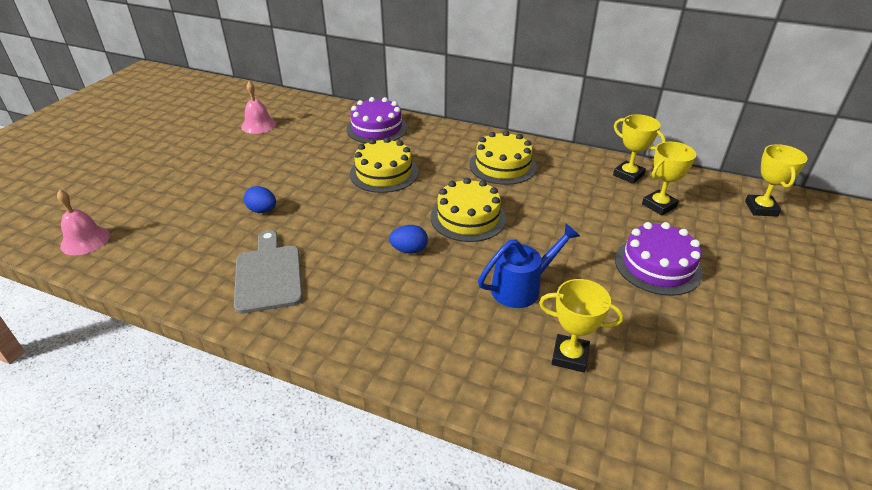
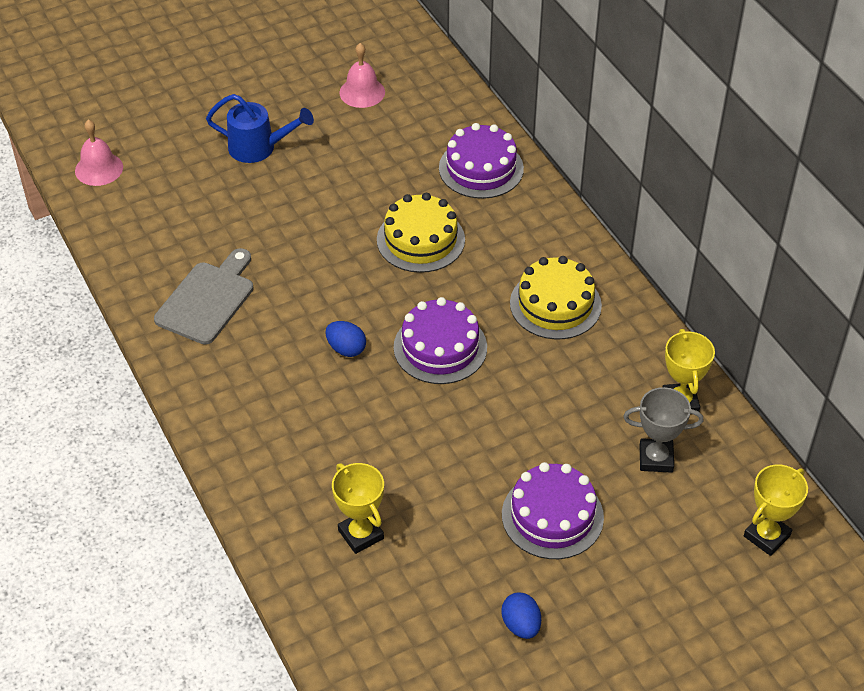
camera: 40 degrees right, 10 degrees up
(262, 210) = (264, 221): blue egg -> blue egg (521, 625)
(468, 217) = (440, 347): yellow cake -> purple cake
(522, 287) = (399, 451): blue watering can -> blue watering can (259, 148)
(659, 205) = (656, 459): yellow trophy -> grey trophy

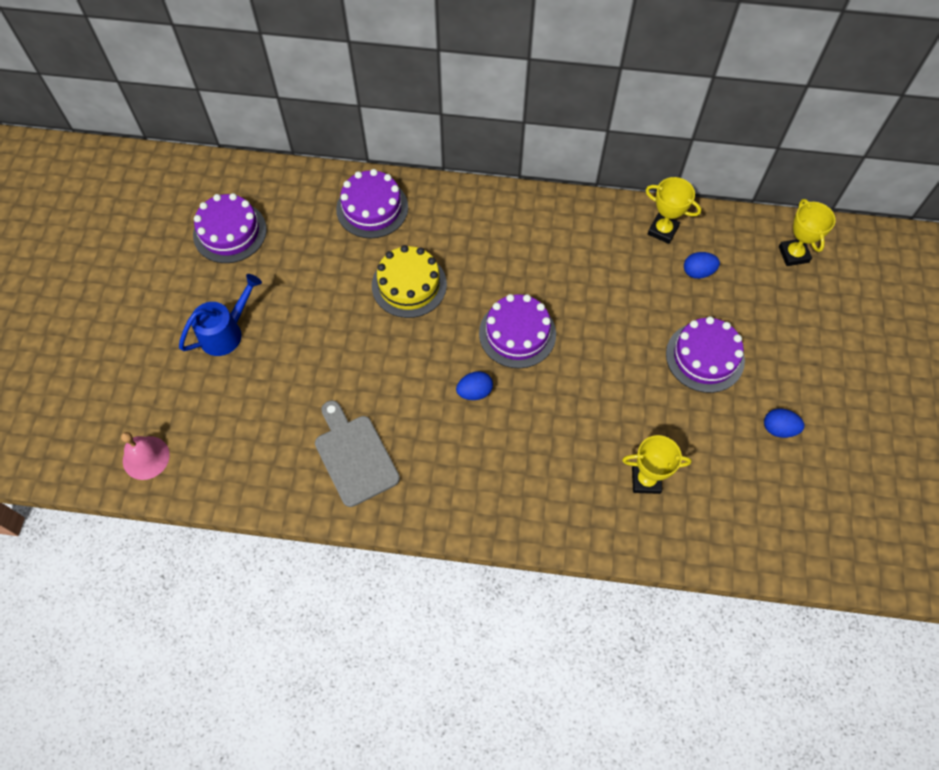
camera: 55 degrees left, 15 degrees up
(362, 92) = (230, 232): pink bell -> purple cake
(555, 304) = (531, 244): yellow cake -> none
(656, 459) = (698, 272): grey trophy -> blue egg

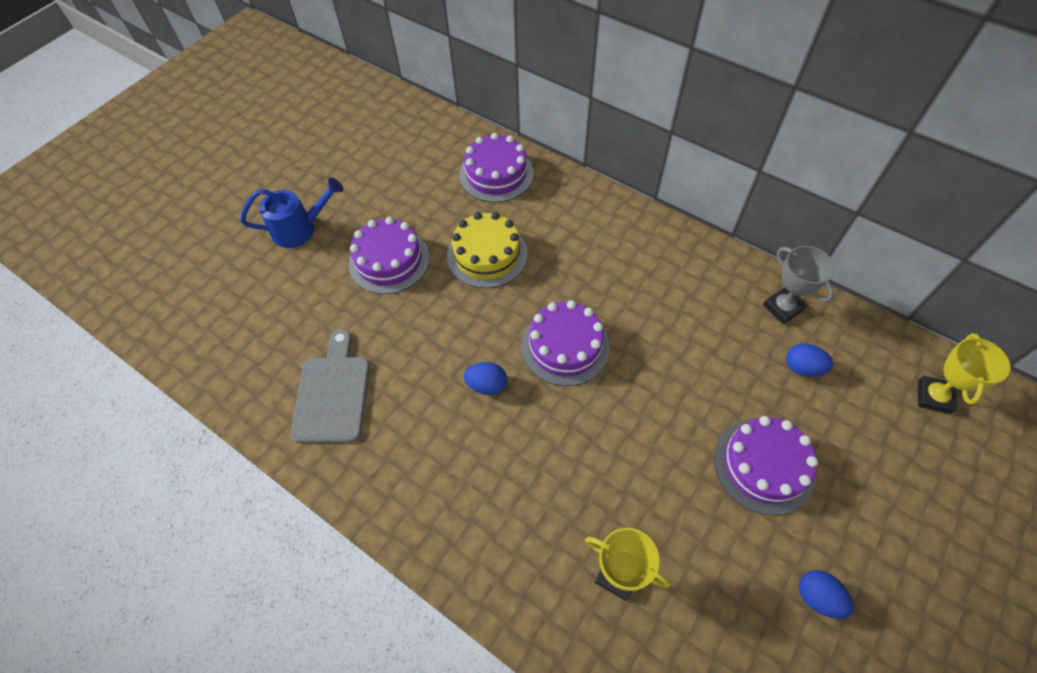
camera: 30 degrees right, 5 degrees down
(146, 457) = (160, 307): pink bell -> none
(230, 232) = (361, 148): purple cake -> purple cake (389, 260)
(662, 230) = (782, 308): yellow trophy -> grey trophy

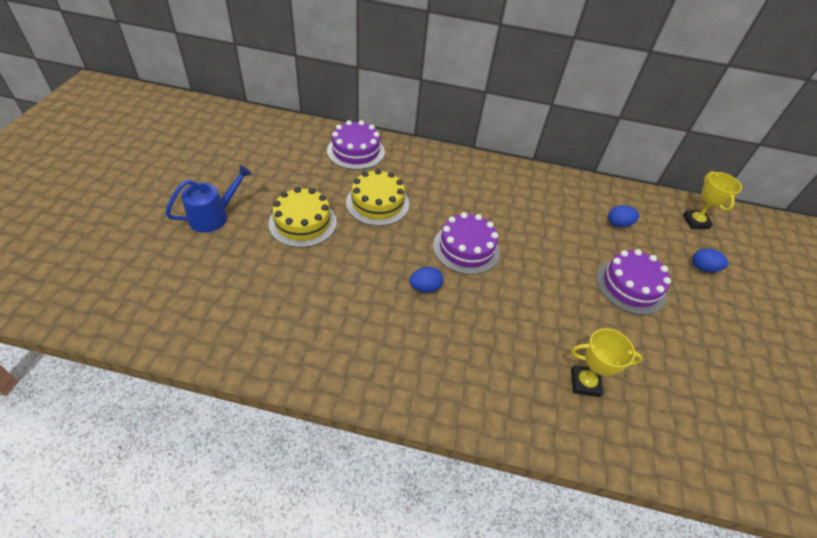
camera: 30 degrees left, 10 degrees down
(333, 393) = (305, 326): grey cutting board -> none
(389, 260) = (302, 223): purple cake -> yellow cake
(782, 308) = (587, 193): grey trophy -> none
(817, 597) = (706, 352): blue egg -> blue egg (703, 268)

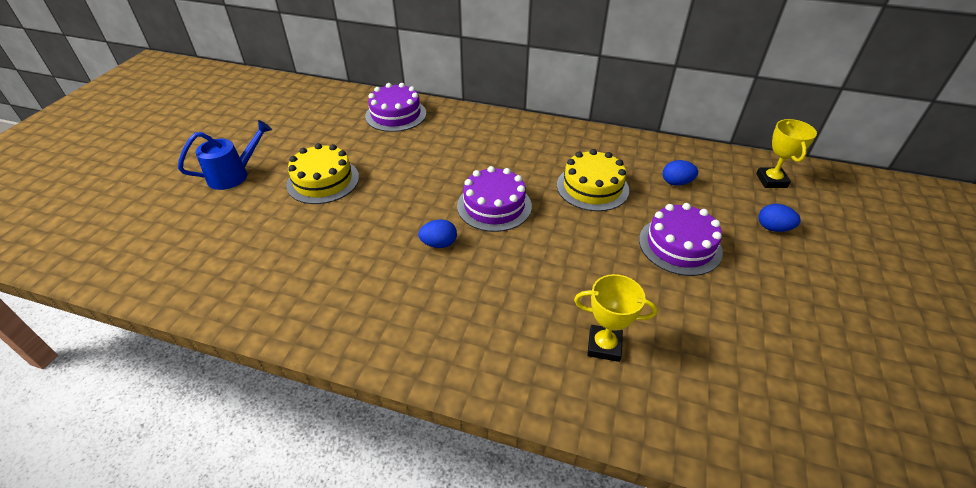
camera: 10 degrees right, 5 degrees down
(377, 203) = (407, 162): yellow cake -> yellow cake (592, 187)

